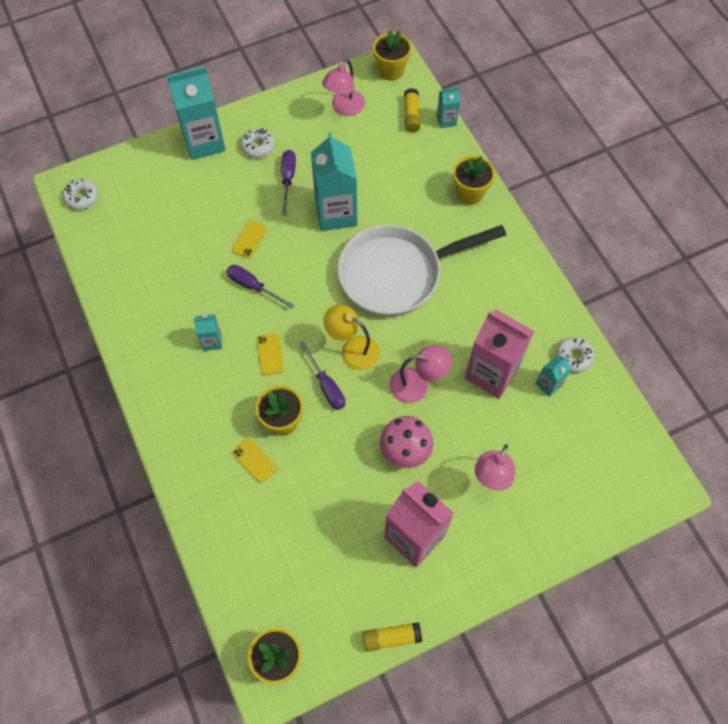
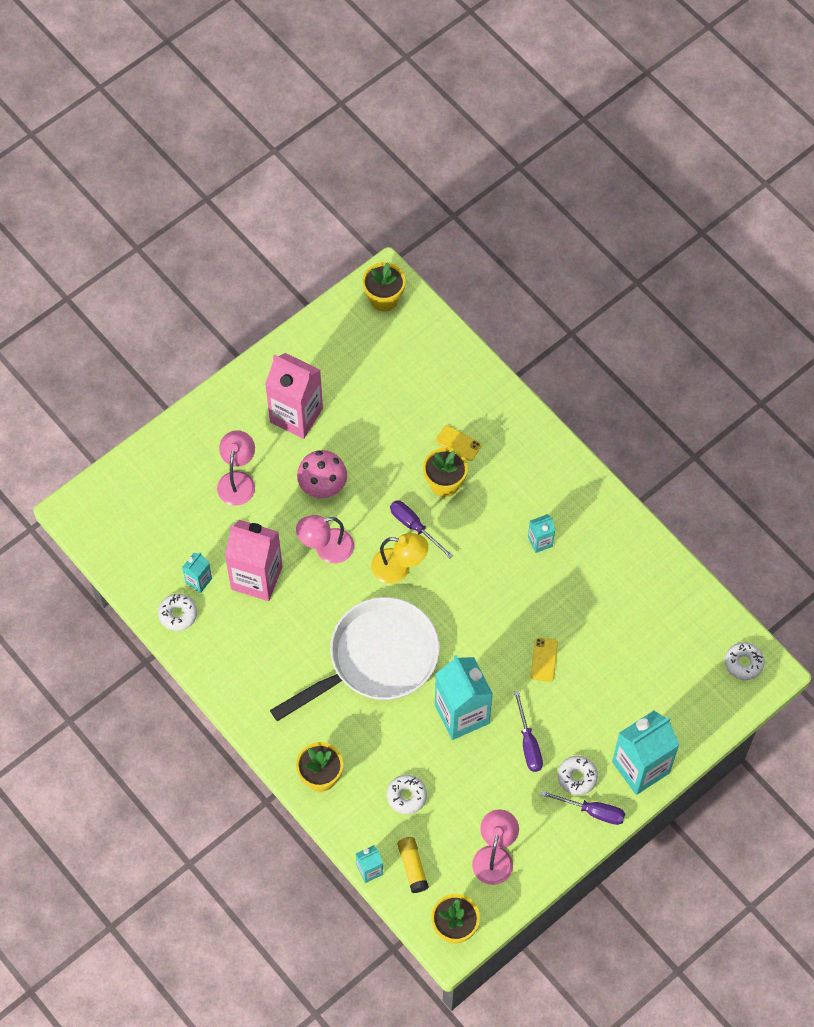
camera: 165 degrees right, 0 degrees up
(253, 286) = (520, 608): purple screwdriver -> purple screwdriver (592, 811)
(270, 354) = (479, 543): yellow phone -> none
(391, 637) = (296, 335): yellow glue stick -> none
(401, 164) = (406, 796): none -> white donut

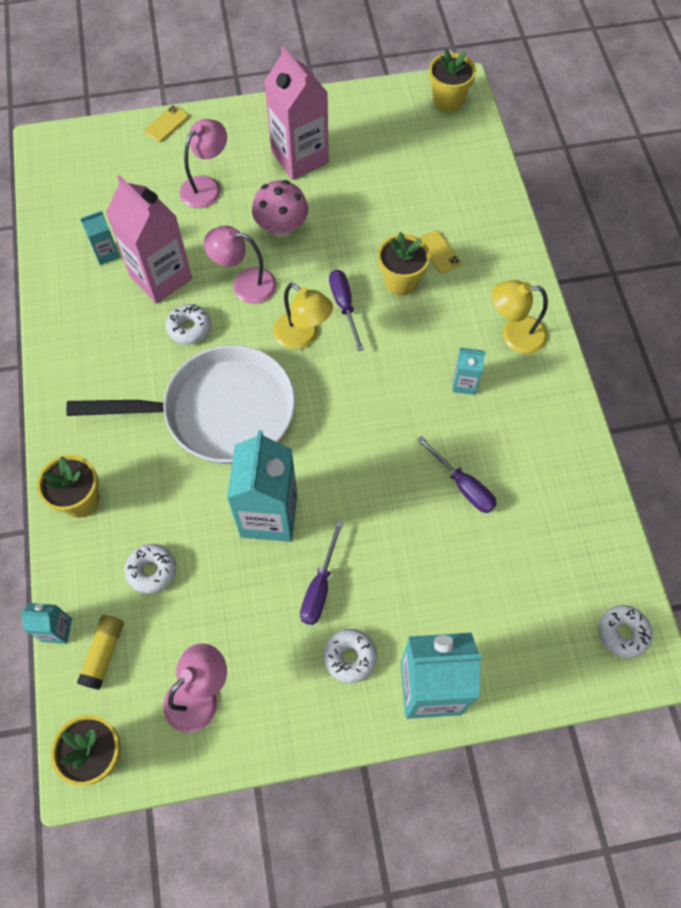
camera: 30 degrees right, 0 degrees up
(178, 614) = (65, 273): white donut -> white donut (189, 328)
(544, 659) = (393, 505): yellow phone -> yellow phone (166, 124)
(554, 483) = (514, 335): none -> yellow lamp
(592, 811) = (343, 708): purple screwdriver -> purple screwdriver (463, 486)

